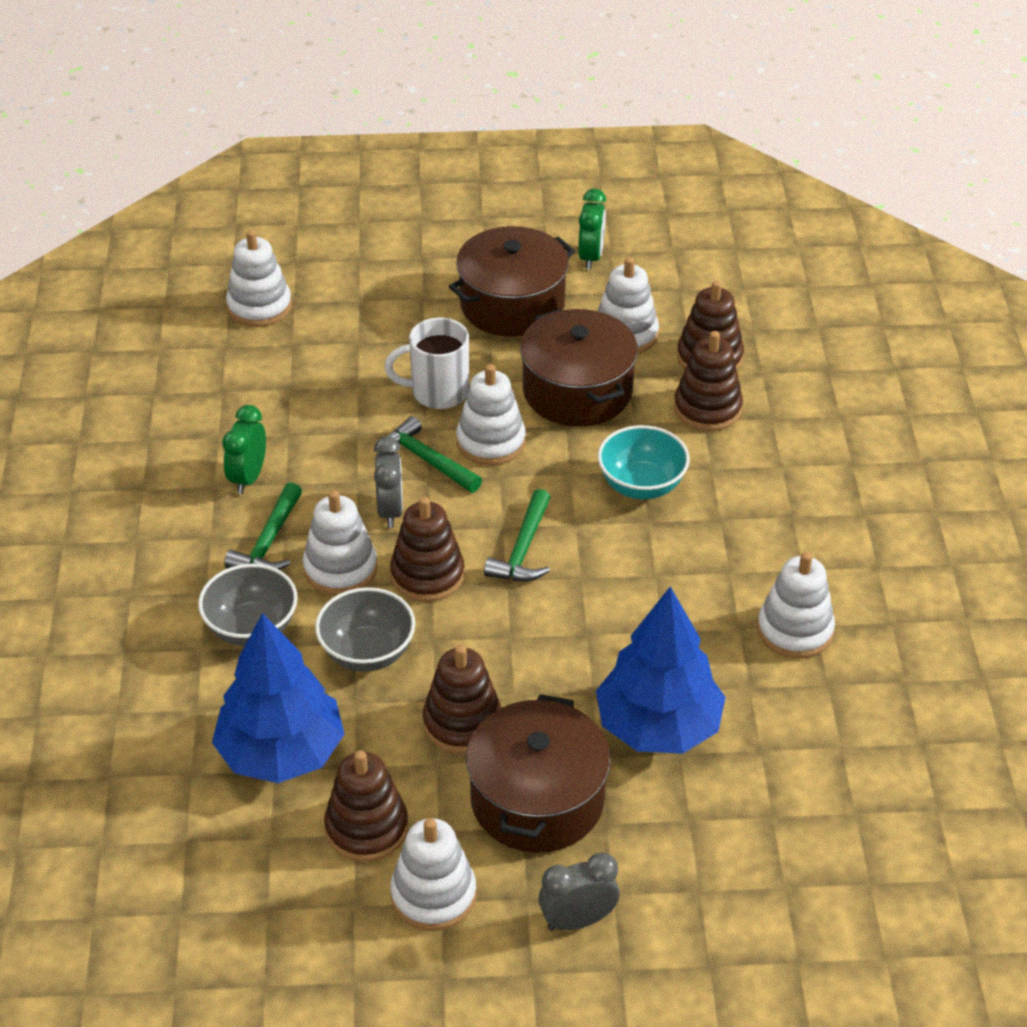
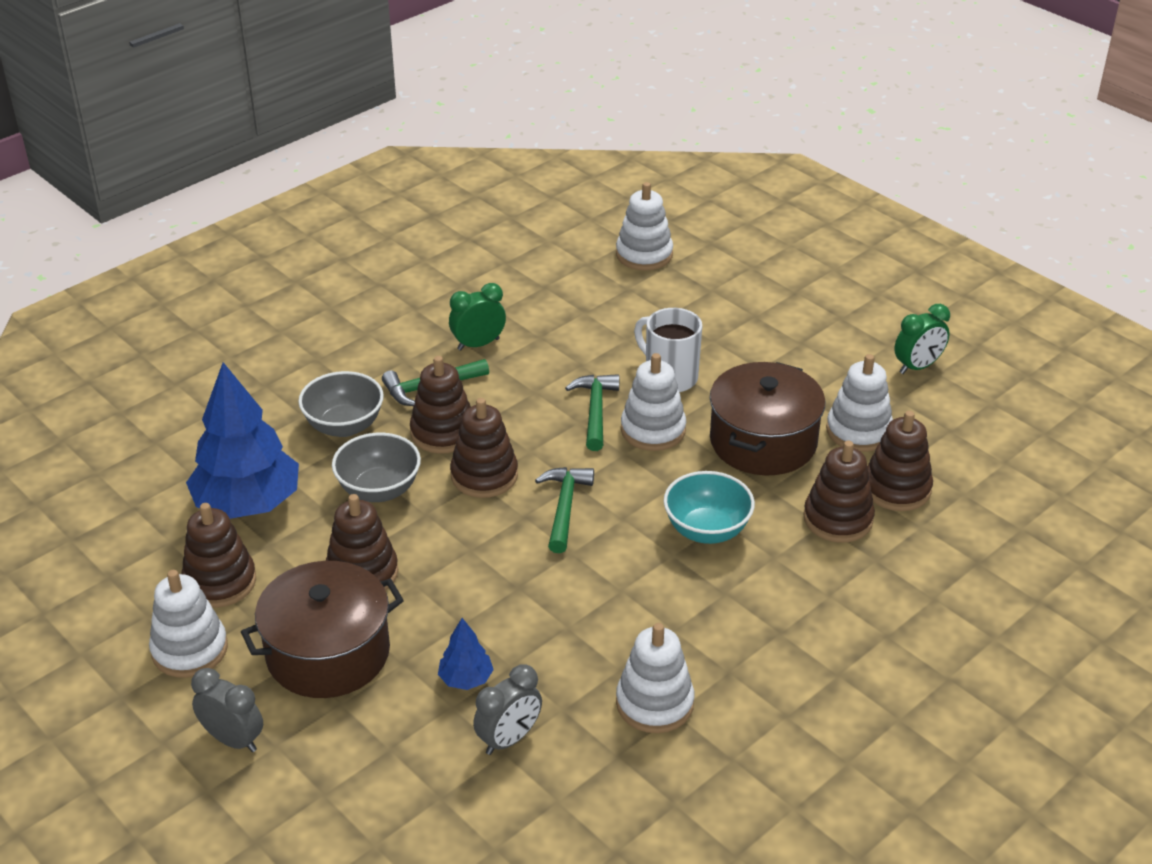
camera: 50 degrees right, 5 degrees down
(340, 569) = (443, 432): white stacking toy -> brown stacking toy
(390, 510) = (525, 423): grey clock -> grey clock (509, 739)
(512, 305) = (809, 359): brown pot -> none
(523, 549) = (564, 507): green hammer -> green hammer turned 120 degrees clockwise
(658, 727) = (466, 679): blue tree -> blue tree, size x0.45

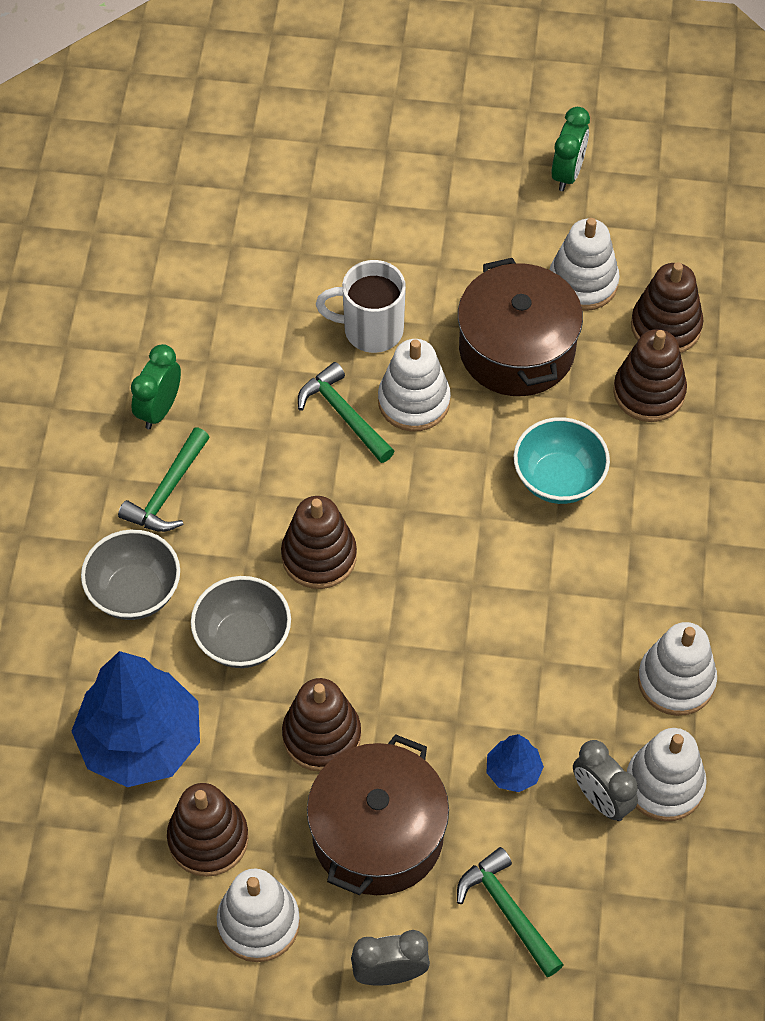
camera: 40 degrees left, 20 degrees up
(443, 432) = (233, 535): brown stacking toy -> none
(509, 739) = (601, 799): grey clock -> grey clock turned 135 degrees clockwise
(564, 507) = (421, 540): green hammer -> green hammer (507, 910)
(644, 254) = (204, 191): white stacking toy -> white stacking toy (664, 785)

